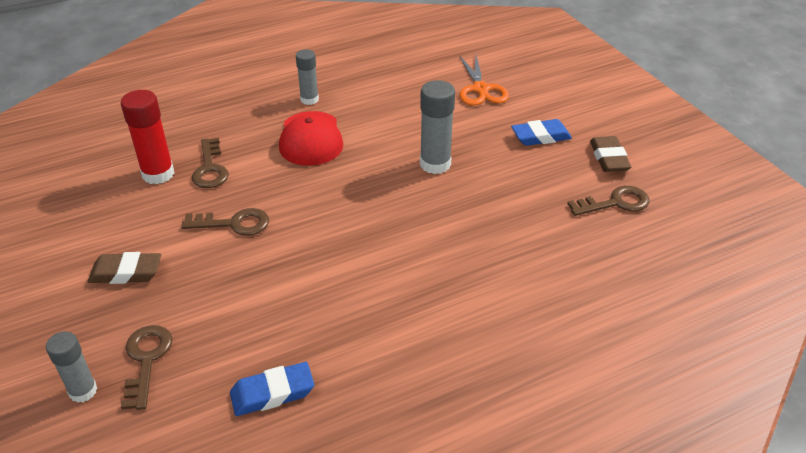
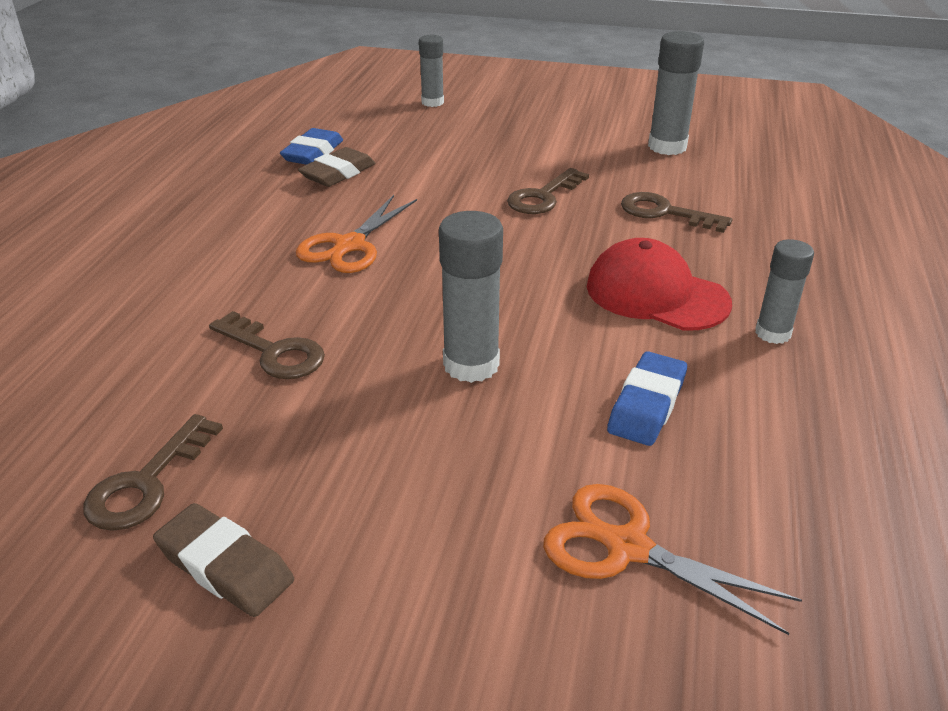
camera: 130 degrees right, 5 degrees down
(93, 205) = (667, 147): none -> grey glue stick
(126, 273) = (541, 139): brown eraser -> brown eraser (338, 173)
(146, 360) = (426, 124): brown key -> brown key (274, 352)
(158, 174) = (688, 185): red glue stick -> none
(386, 269) = (350, 245): none -> orange scissors
(540, 137) = (390, 521): blue eraser -> blue eraser (647, 405)

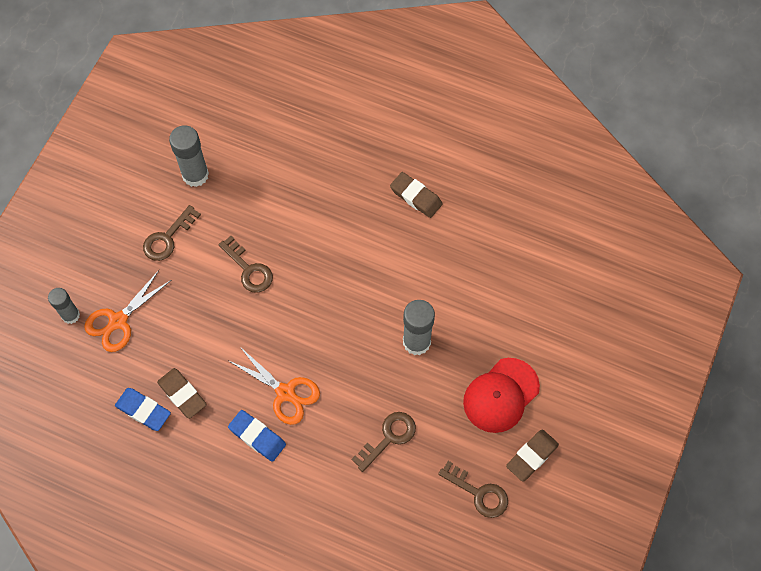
camera: 80 degrees left, 30 degrees up
(627, 547) = (542, 303): orange scissors -> orange scissors (118, 321)
(647, 405) = (460, 271): blue eraser -> blue eraser (257, 437)
(656, 294) = (371, 238): red cap -> red cap (501, 395)
(665, 213) = (285, 206): brown key -> brown key (168, 238)
(772, 333) = (416, 197): grey glue stick -> brown eraser

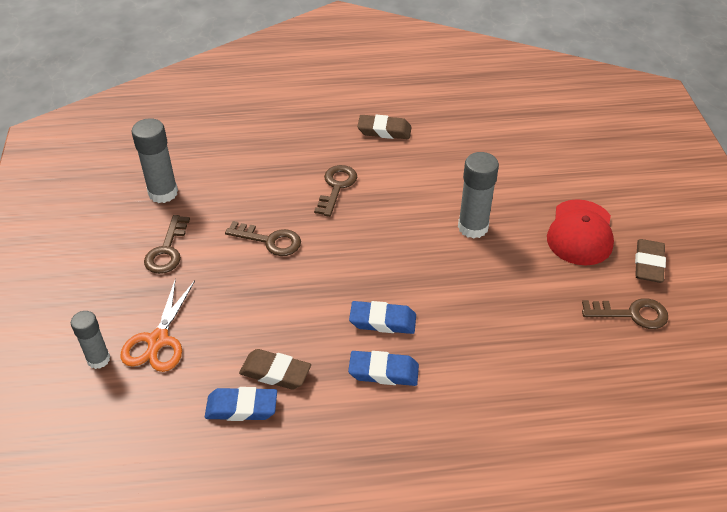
camera: 30 degrees left, 20 degrees down
(285, 392) = (382, 321): orange scissors -> blue eraser
(388, 438) = (512, 310): brown key -> brown key (336, 187)

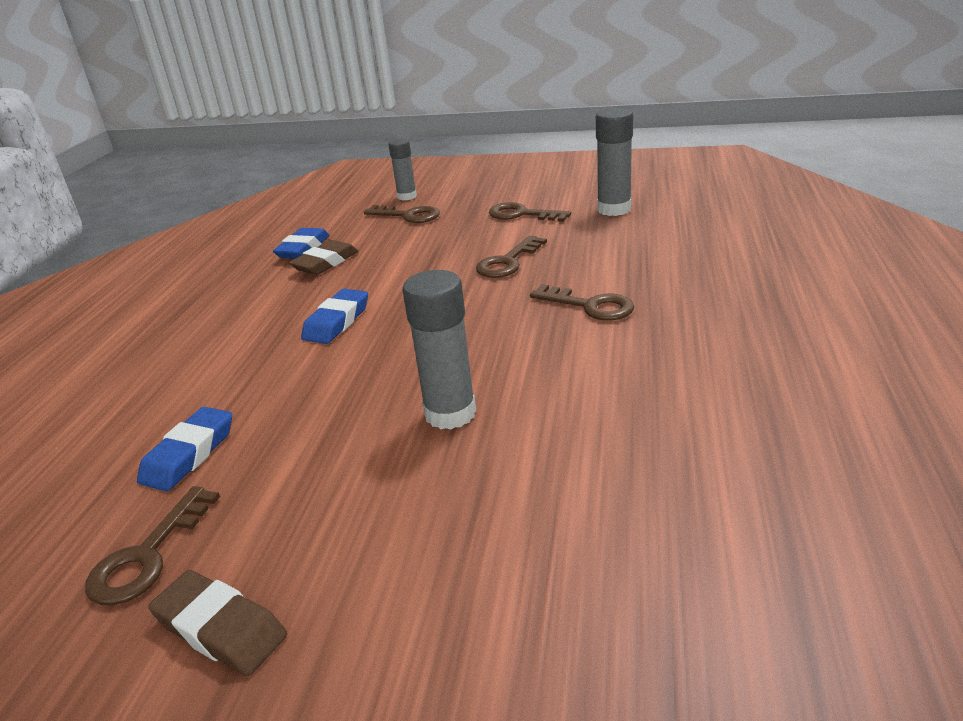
camera: 110 degrees right, 15 degrees down
(158, 340) = (408, 216): orange scissors -> brown key
(383, 372) = (271, 317): blue eraser -> blue eraser (189, 454)
(384, 131) = (725, 355): brown eraser -> none
(580, 233) = (364, 544): red cap -> none

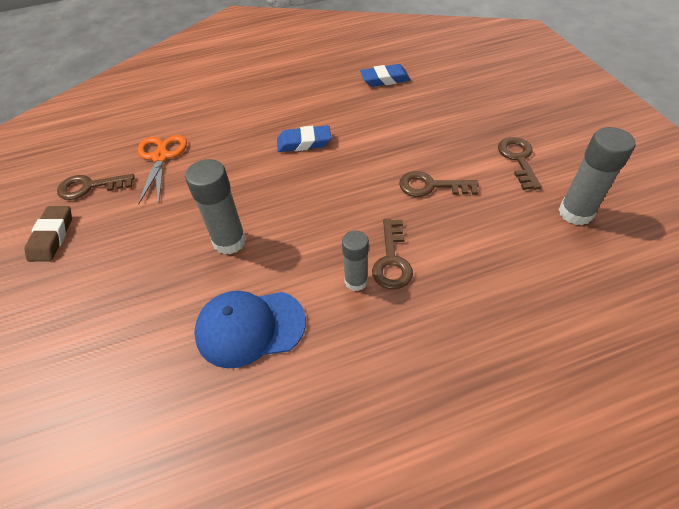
camera: 60 degrees right, 20 degrees up
(189, 454) = (161, 157): blue eraser -> orange scissors
(325, 263) = (372, 99): brown eraser -> none
(407, 196) = (500, 84): grey glue stick -> grey glue stick (356, 281)
(408, 216) = (468, 100): brown key -> none
(614, 421) = (250, 327): none -> blue cap

